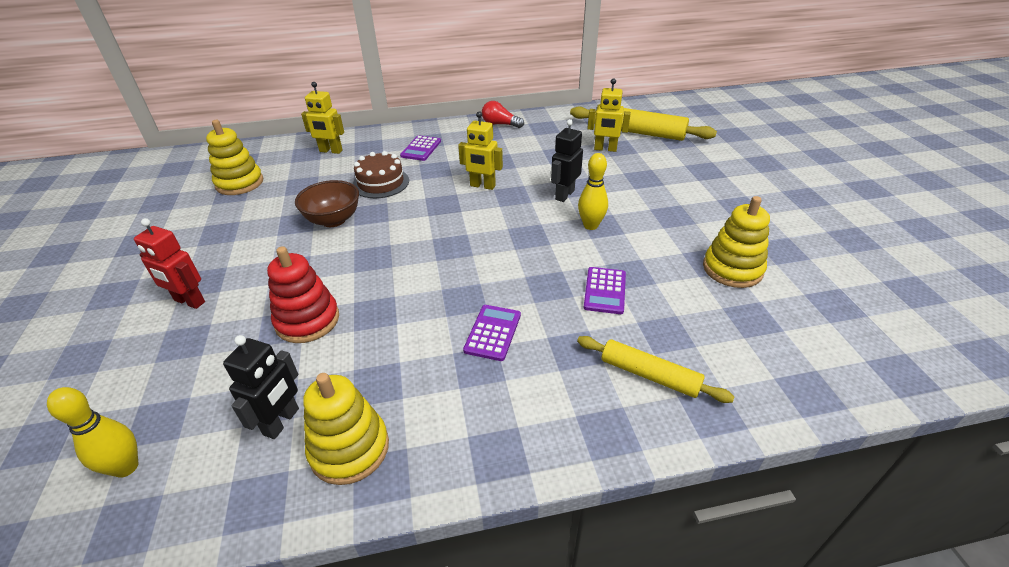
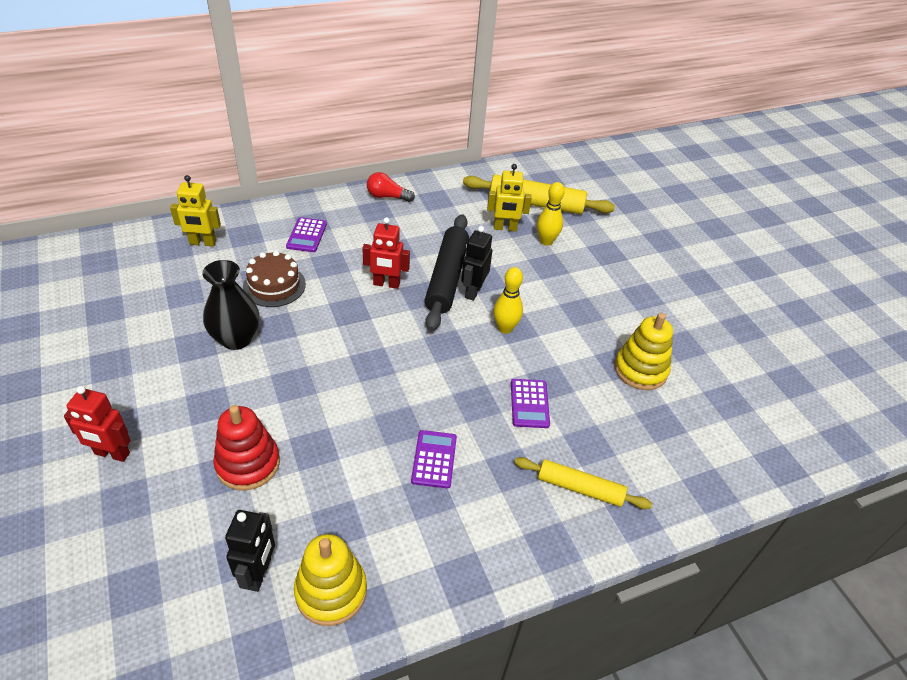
camera: 15 degrees left, 5 degrees up
(126, 467) = (123, 637): yellow bowling pin -> yellow bowling pin (546, 241)
(239, 183) = (109, 295): yellow stacking toy -> none
(333, 220) = (236, 339): brown bowl -> black vase
(482, 186) = (386, 284): yellow robot -> red robot
(541, 184) = (447, 278): none -> black rolling pin

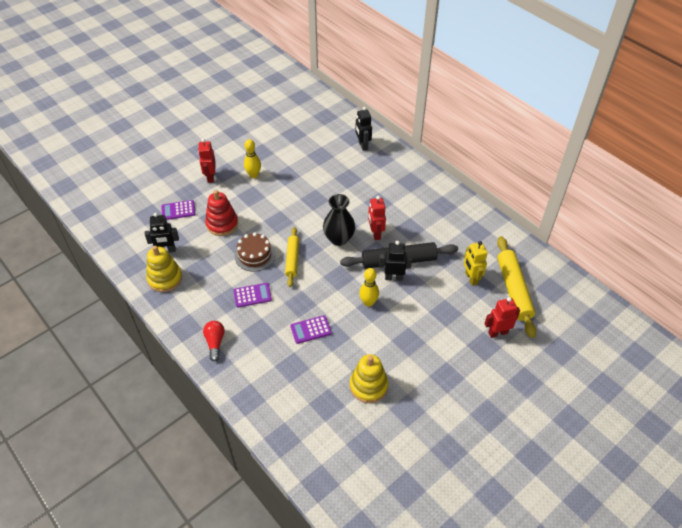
camera: 75 degrees right, 5 degrees up
(202, 243) = (362, 145): yellow robot -> black robot
(236, 339) = (298, 188): black vase -> black vase (339, 239)
(274, 285) = (346, 186): brown cake -> brown cake (254, 255)
(307, 235) = (397, 184): purple calculator -> purple calculator (178, 210)
(387, 197) = (461, 207): red light bulb -> red light bulb (215, 342)
(546, 241) = (472, 305): yellow bowling pin -> yellow bowling pin (253, 175)
(580, 488) = (258, 368): yellow rolling pin -> yellow rolling pin (292, 259)
(592, 236) = (497, 332): none -> red robot

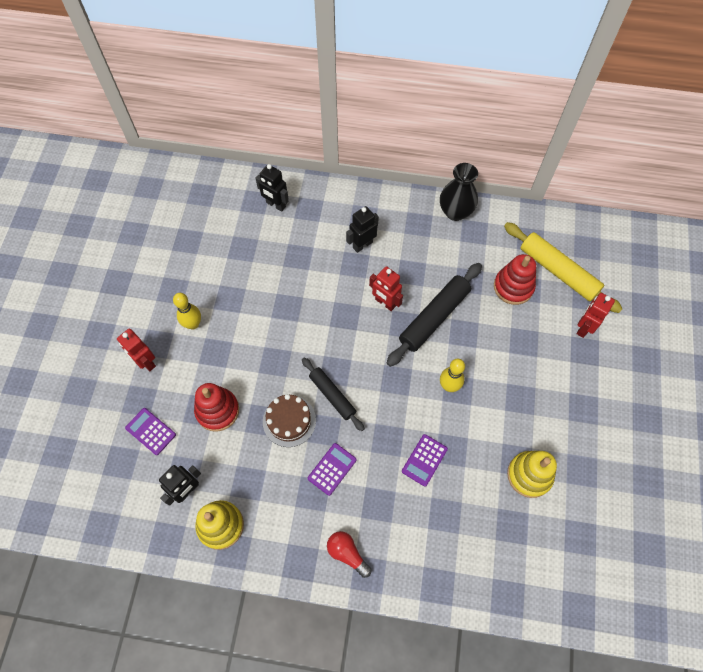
camera: 40 degrees left, 15 degrees up
(178, 210) = (150, 431): purple calculator -> purple calculator turned 90 degrees clockwise
(292, 259) = (332, 395): yellow rolling pin -> black rolling pin
(339, 239) = (355, 335): black vase -> black vase (455, 212)
(393, 277) = (446, 340): black robot -> black robot (362, 245)
(471, 278) = (513, 287): yellow robot -> red stacking toy

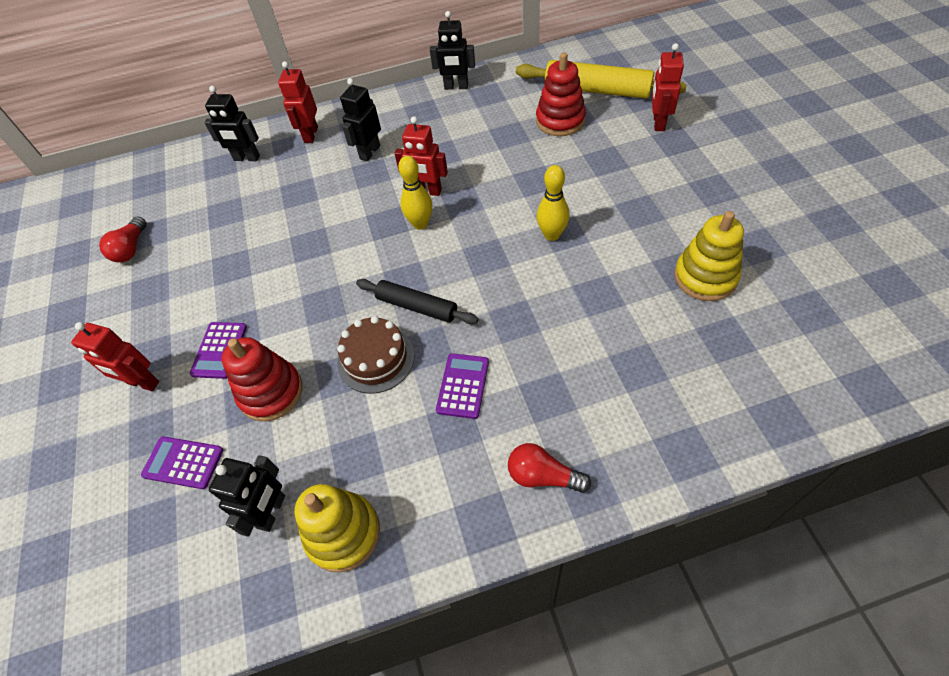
camera: 20 degrees left, 10 degrees down
(172, 248) = (131, 248): none -> red light bulb
(193, 324) = (193, 313): yellow bowling pin -> yellow bowling pin (420, 224)
(328, 205) = (310, 135): none -> red robot
(424, 460) = (573, 320): purple calculator -> purple calculator (219, 350)
(434, 317) = (492, 181): black rolling pin -> none
(455, 212) = (456, 87): black vase -> black robot

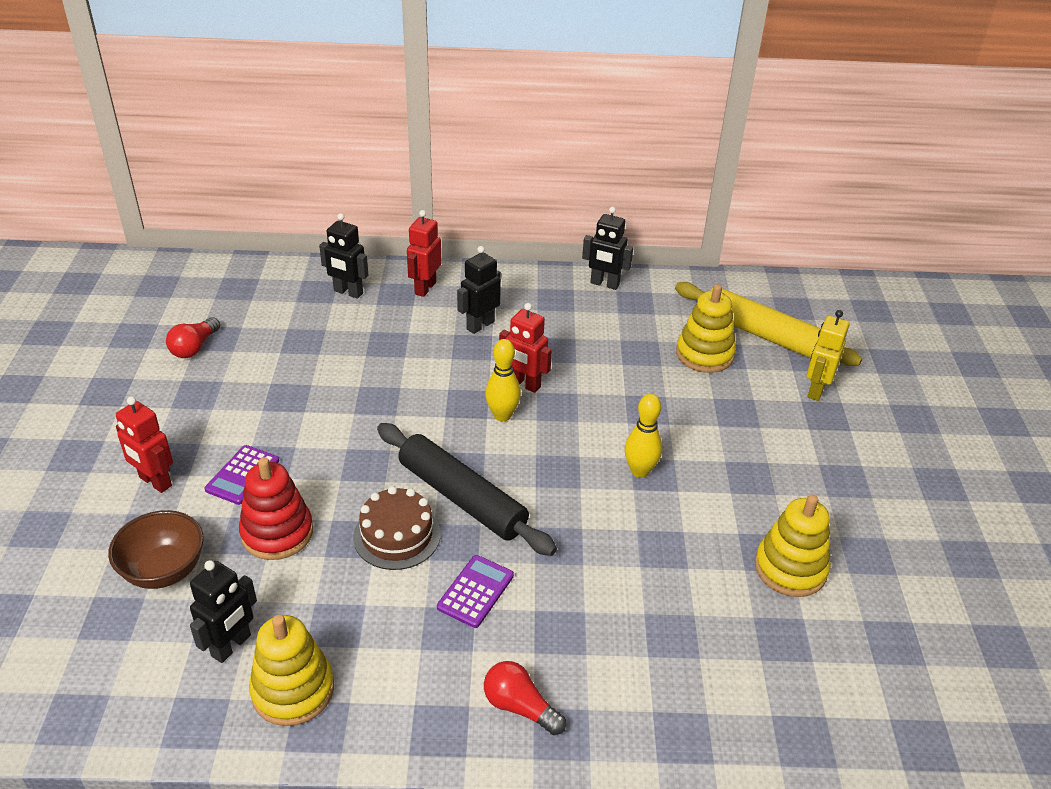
camera: 10 degrees right, 15 degrees down
(183, 463) = (164, 570): purple calculator -> brown bowl
(417, 306) = (462, 498): black rolling pin -> black rolling pin, size x1.59
(560, 121) = (704, 354): red stacking toy -> yellow stacking toy
(658, 123) = (816, 390): red robot -> yellow robot

